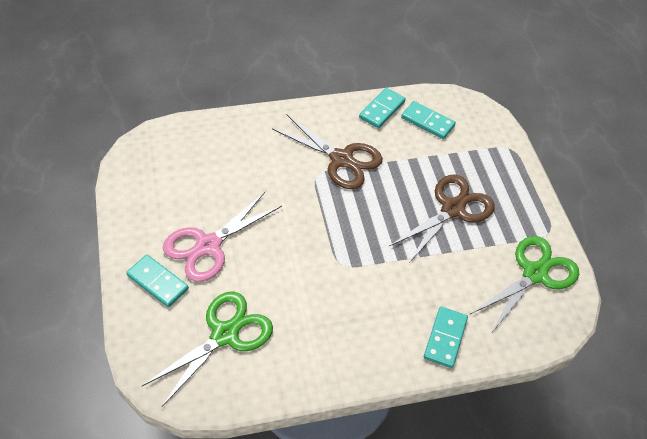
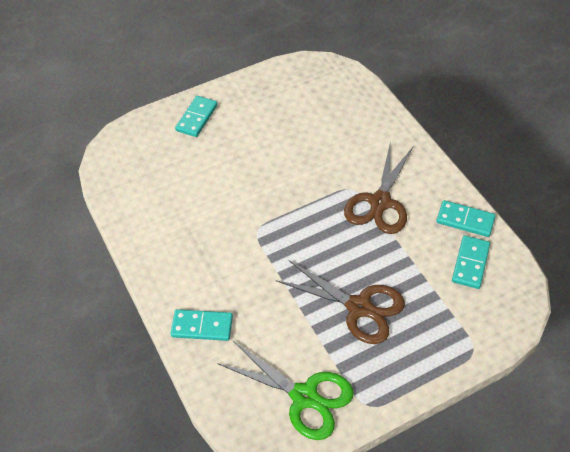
camera: 80 degrees right, 0 degrees up
(208, 245) = (242, 137): pink scissors -> none
(225, 334) = (162, 171): green scissors -> none

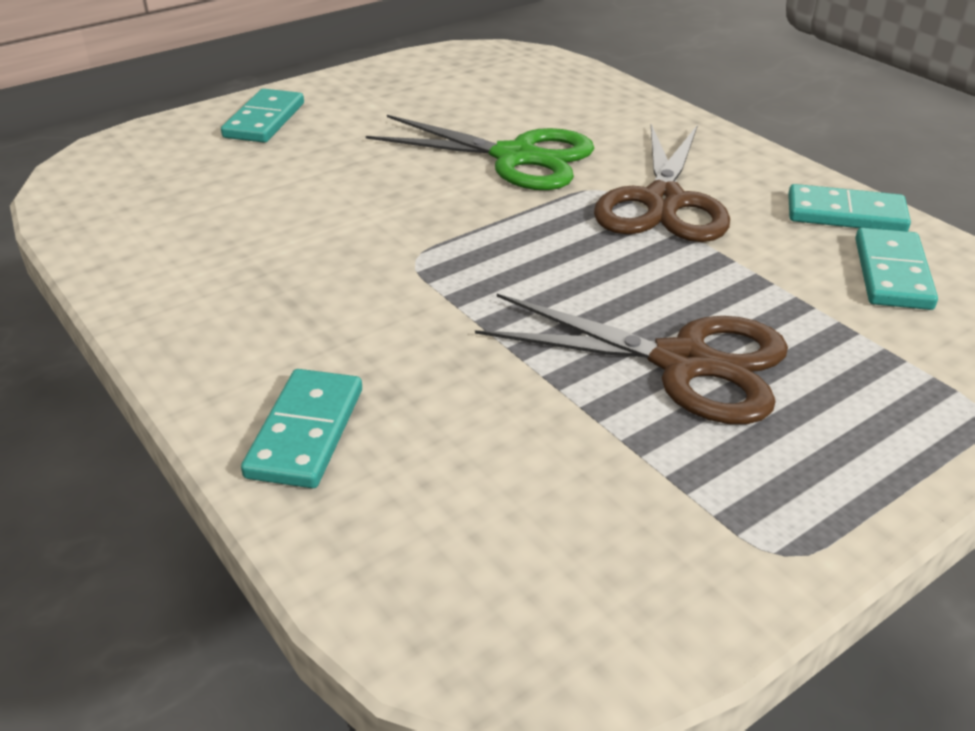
camera: 10 degrees left, 15 degrees down
(202, 326) = (306, 432): turquoise domino -> turquoise domino turned 75 degrees counterclockwise
(304, 396) = (607, 552): green scissors -> green scissors (515, 157)

